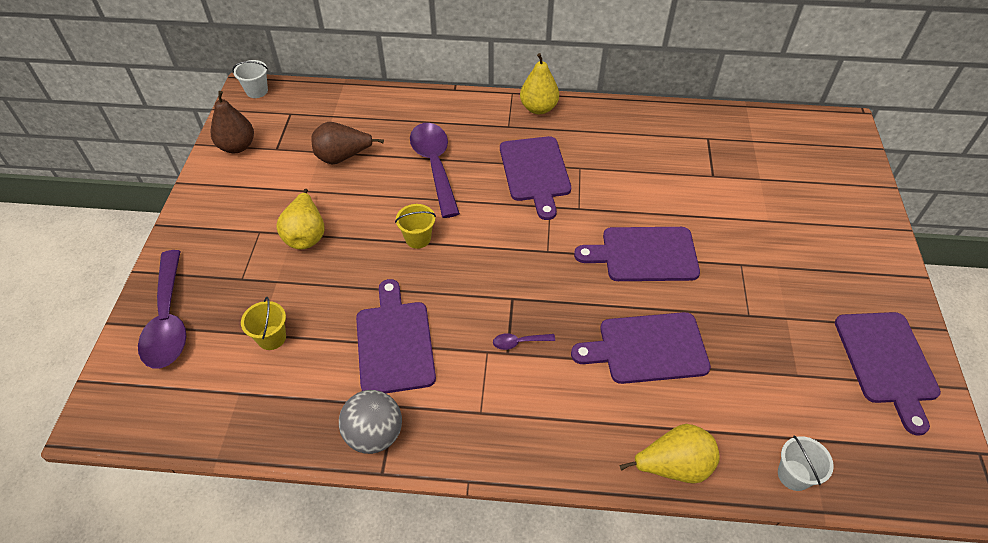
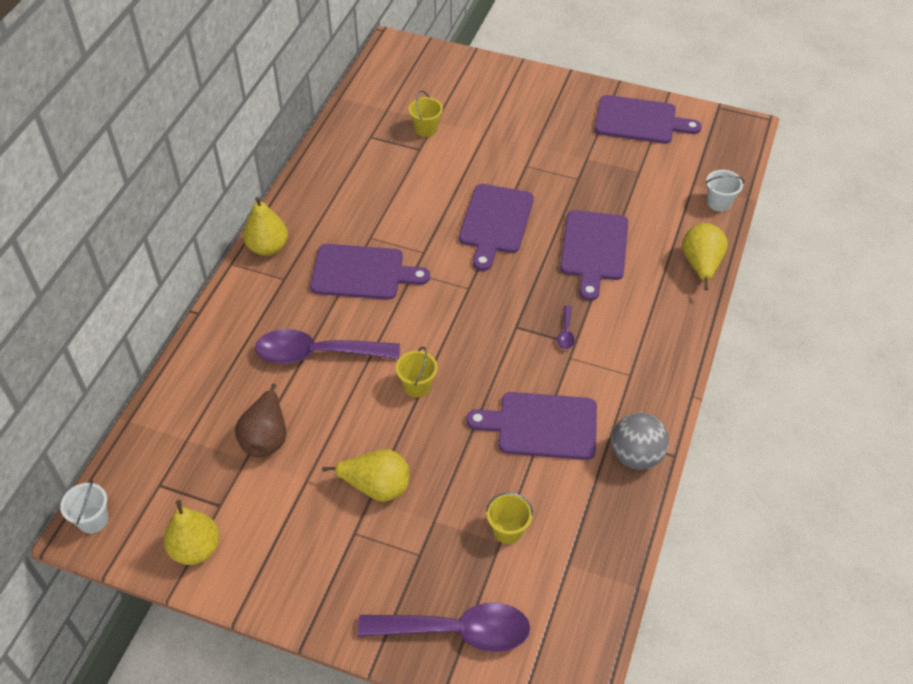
camera: 75 degrees left, 0 degrees up
(237, 146) = (196, 549): brown pear -> yellow pear
(744, 174) = (426, 129): none -> yellow bucket

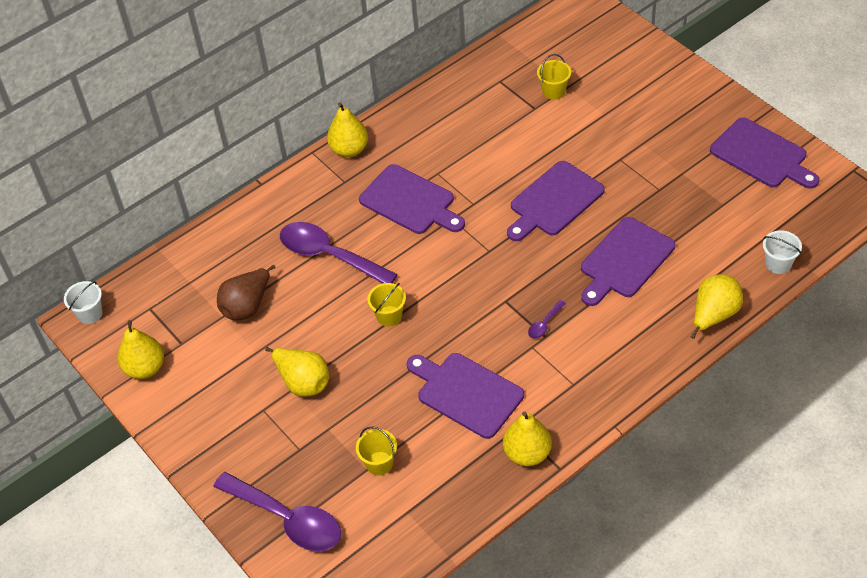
camera: 35 degrees right, 0 degrees up
(636, 455) = (527, 453): grey ball -> yellow pear

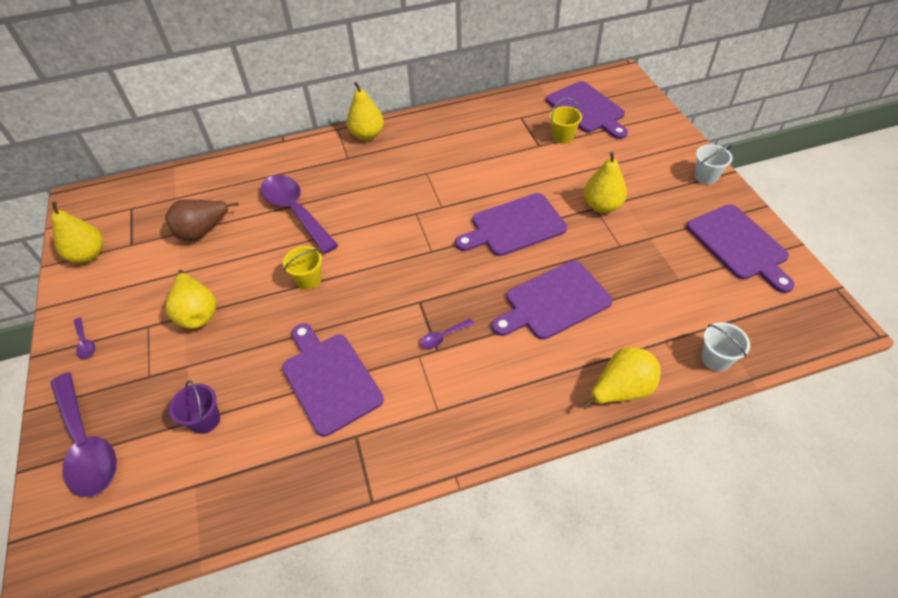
camera: 20 degrees right, 0 degrees up
(90, 314) = (86, 198): white bucket -> white bucket (706, 176)
(214, 444) = (85, 342): none -> purple spoon
(379, 463) = (205, 420): yellow bucket -> purple bucket
(410, 201) = (389, 188): purple cutting board -> purple cutting board (587, 109)
(527, 453) = (348, 469): yellow pear -> yellow pear (602, 206)

